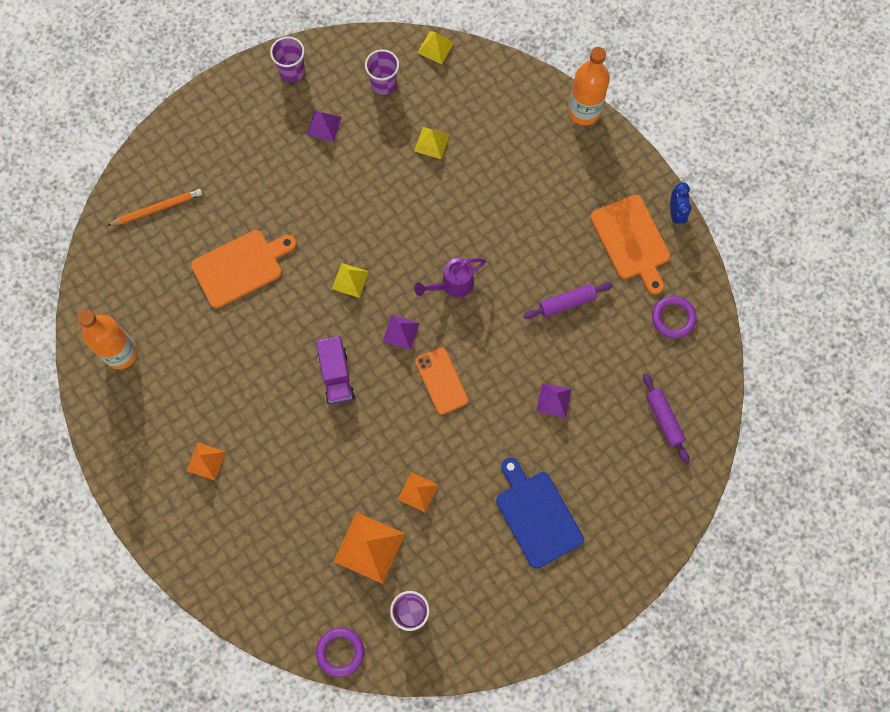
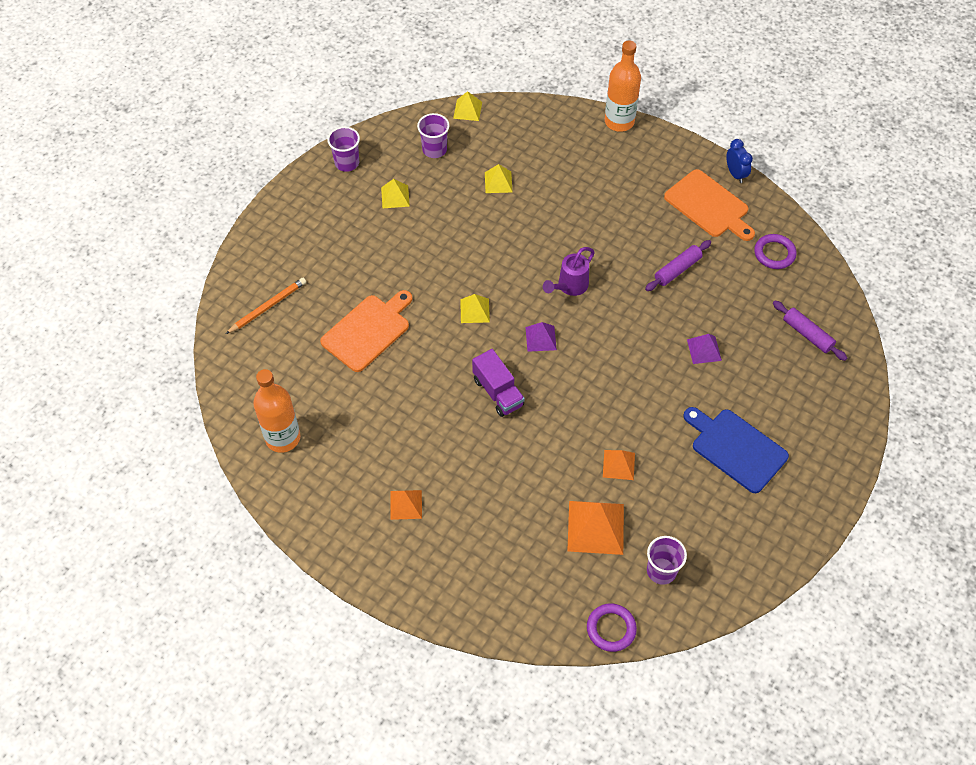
camera: 20 degrees left, 15 degrees down
(324, 126) = (395, 196): purple pyramid -> yellow pyramid
(441, 381) = (596, 366): orange phone -> none

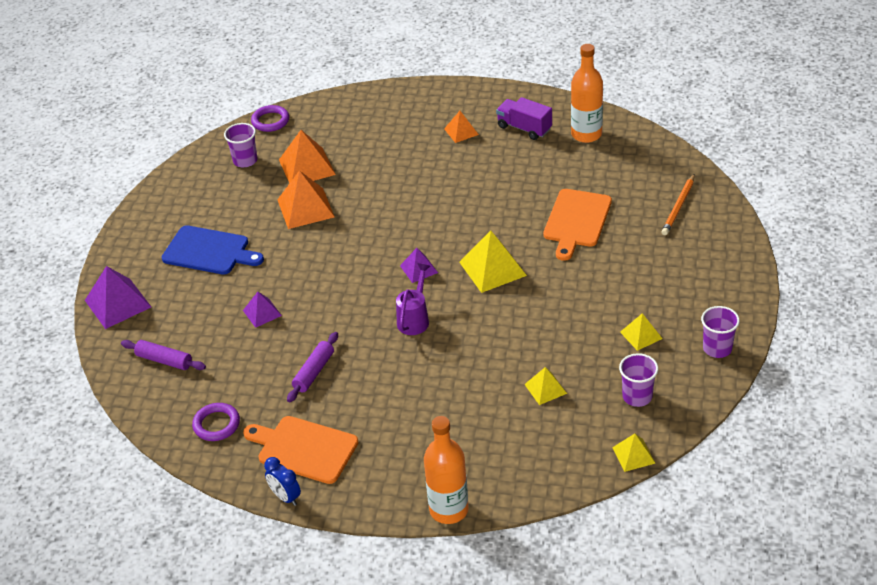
camera: 160 degrees right, 15 degrees down
(475, 310) = (492, 268): yellow pyramid -> yellow pyramid, size x1.74
(498, 392) = (433, 219): purple truck -> purple truck (524, 128)
(618, 465) = (305, 208): orange pyramid -> orange pyramid, size x1.74
(842, 419) = (118, 303): none -> purple pyramid

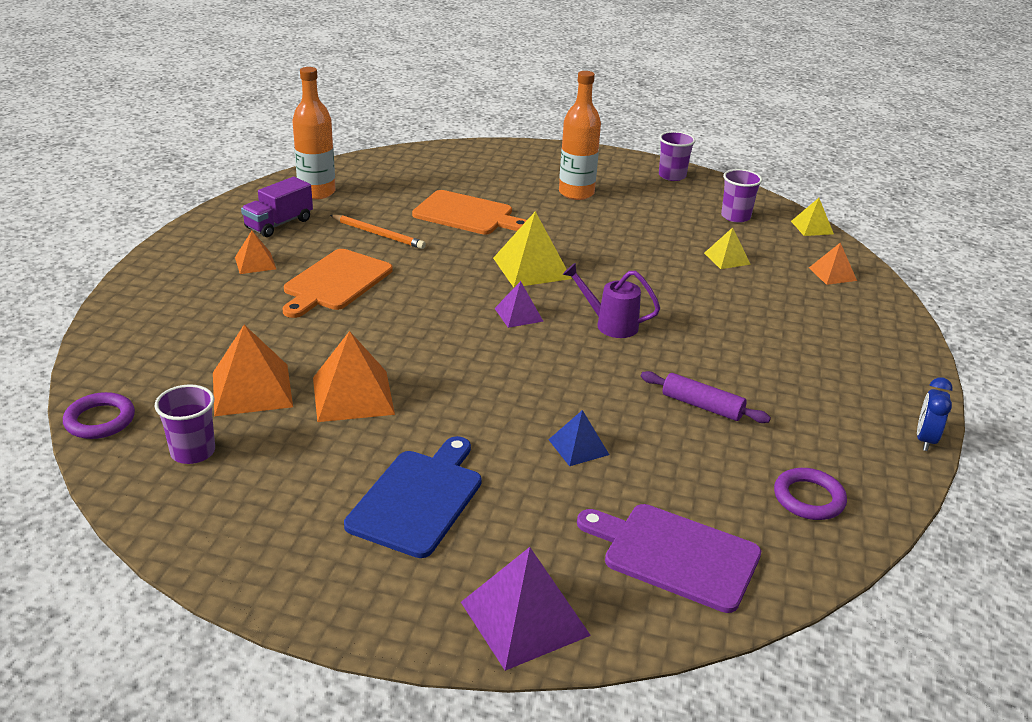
camera: 90 degrees left, 10 degrees down
(164, 360) = (675, 554): purple rolling pin -> purple cutting board
(262, 313) = (578, 447): purple pyramid -> blue pyramid
(285, 497) = (925, 440): blue clock -> blue clock turned 150 degrees clockwise
(304, 449) = (840, 421): orange cutting board -> orange cutting board (335, 282)
(449, 510) = (909, 328): orange bottle -> orange bottle (576, 193)
(536, 463) = (832, 274): none -> orange pyramid
(641, 335) = (651, 205): yellow pyramid -> none
(678, 207) = (466, 165): orange pencil -> orange pencil (378, 234)

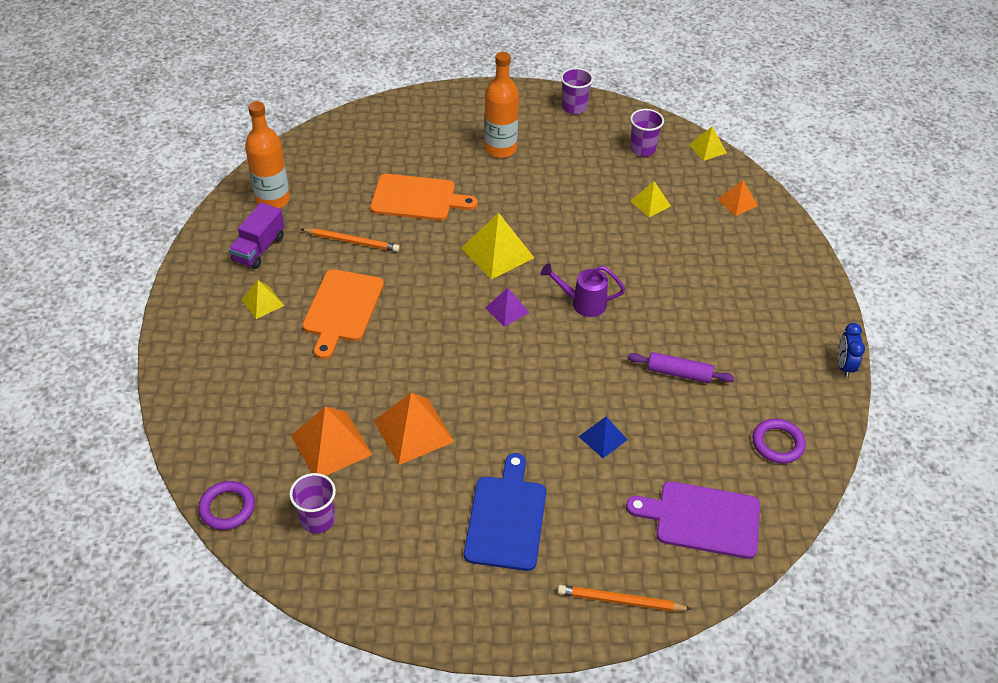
camera: 15 degrees left, 15 degrees up
(255, 263) = (262, 302): orange pyramid -> yellow pyramid
(525, 618) = (620, 601): purple pyramid -> orange pencil

